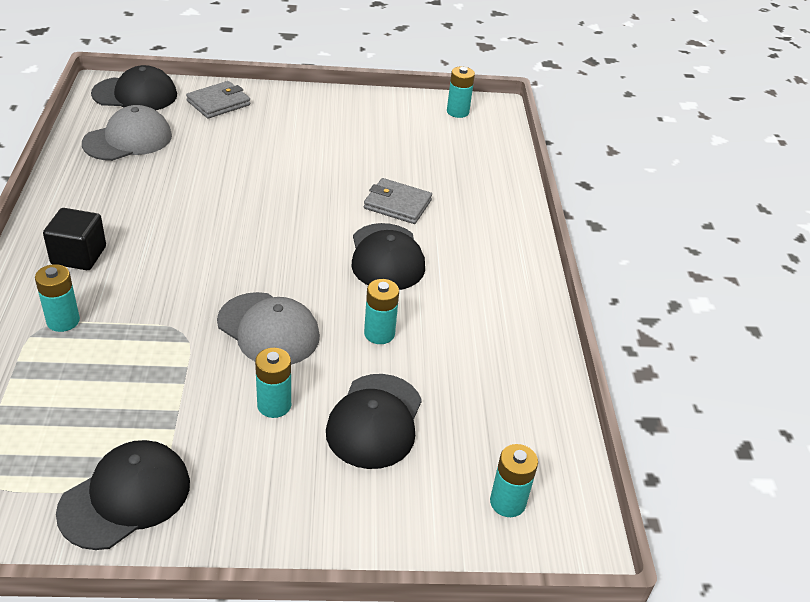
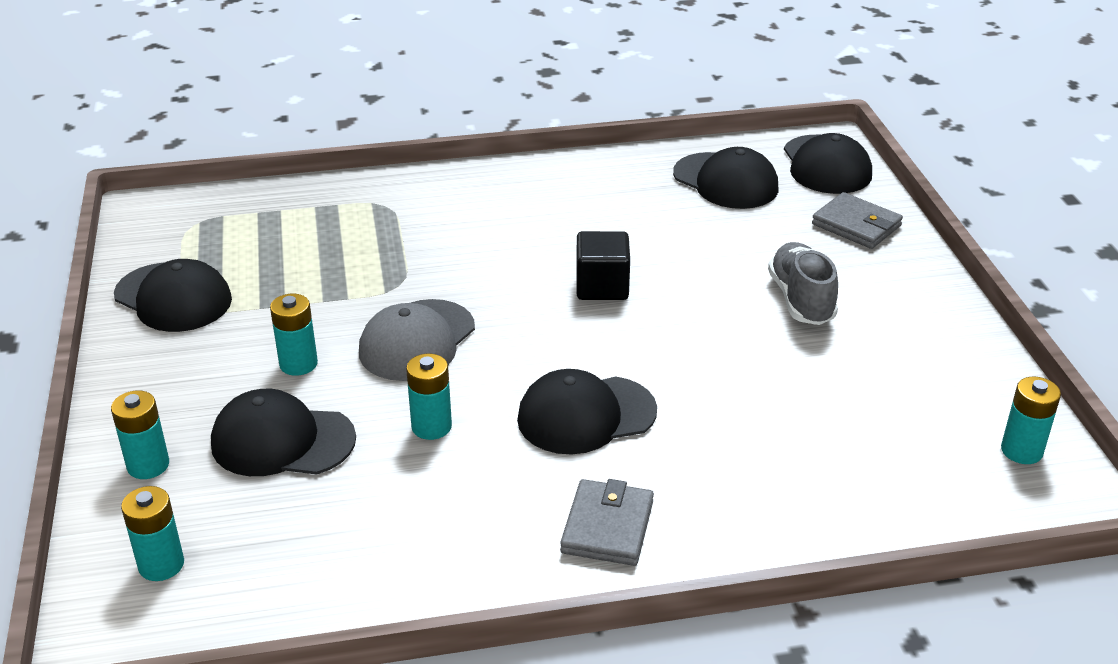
camera: 85 degrees right, 5 degrees down
(63, 321) = (396, 214): turquoise battery -> turquoise battery (148, 465)
(78, 255) = (499, 199): black cube -> black cube (602, 286)
(128, 139) = (725, 181): grey cap -> black cap
(293, 144) = (801, 300): none -> grey shoe
(397, 204) = (712, 411): grey wallet -> grey wallet (607, 527)

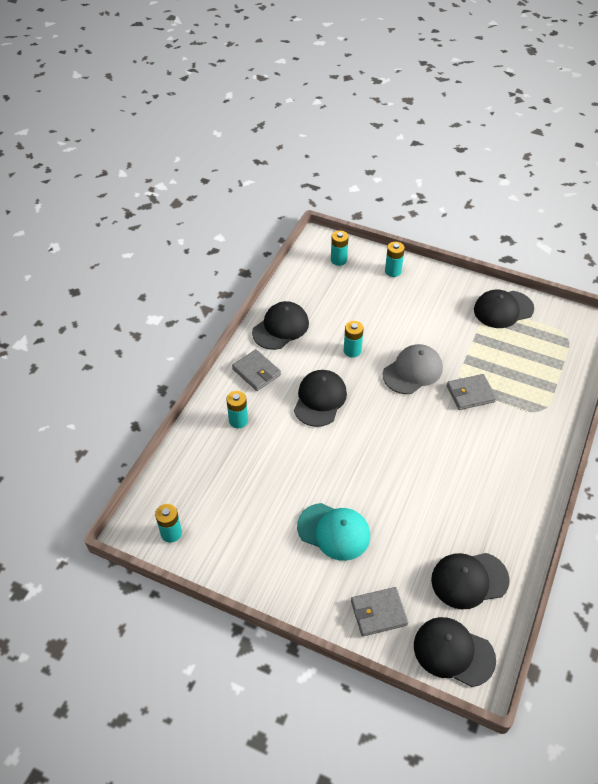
camera: 125 degrees right, 15 degrees up
(282, 441) = (378, 308): black cap -> black cap (280, 328)
(298, 364) = (424, 329): turquoise battery -> turquoise battery (238, 420)
(412, 270) = (470, 394): none -> grey wallet
(417, 341) = (412, 371): grey cap -> grey cap turned 75 degrees clockwise
(602, 286) = (405, 457): black cube -> none
(801, 300) = (334, 531): grey shoe -> turquoise cap

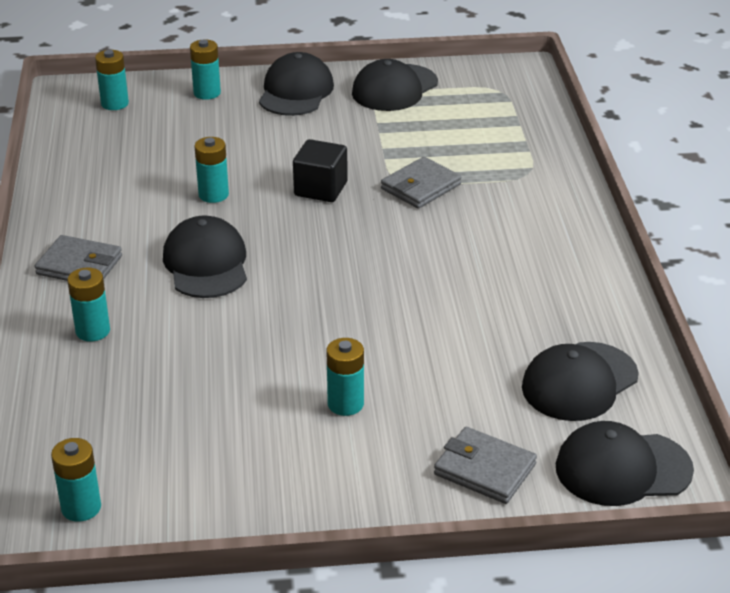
camera: 30 degrees left, 15 degrees down
(280, 328) = (80, 203): black cap -> black cap (295, 92)
(334, 531) = (345, 404): turquoise cap -> turquoise battery
(378, 613) = (484, 469): grey wallet -> grey wallet turned 75 degrees clockwise
(412, 371) = (320, 189): grey cap -> black cube

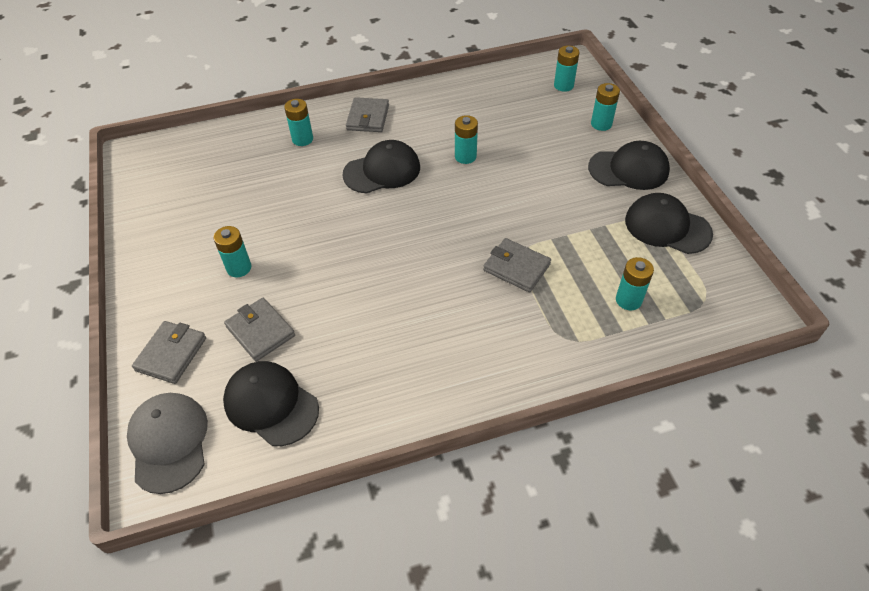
camera: 80 degrees right, 15 degrees up
(81, 507) = (147, 173): turquoise battery -> turquoise battery (628, 300)
(320, 189) = (492, 209): black cube -> none
(465, 387) = (260, 331): none -> grey wallet
(622, 468) = (169, 442): black cap -> grey cap

